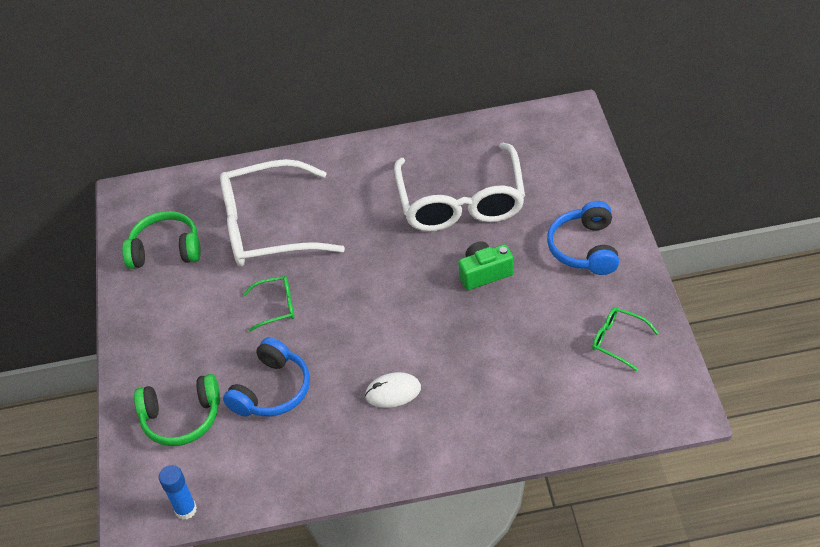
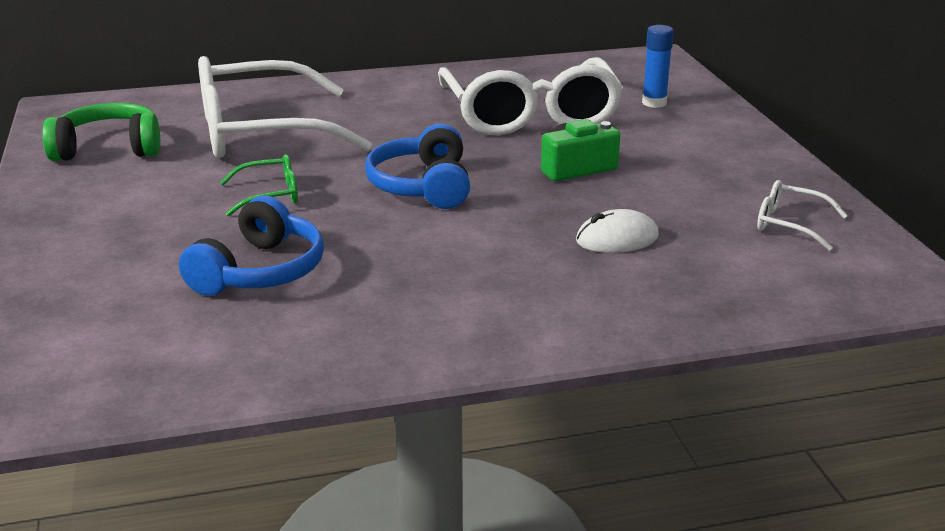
camera: 10 degrees left, 20 degrees down
(182, 418) = (105, 300): green headphones -> none
(186, 510) = (94, 403): blue glue stick -> blue glue stick (654, 103)
(393, 392) = (456, 272): white mouse -> white mouse (617, 239)
(585, 248) = (711, 149): blue headphones -> blue headphones (423, 186)
(618, 341) = (789, 224): green glasses -> white glasses

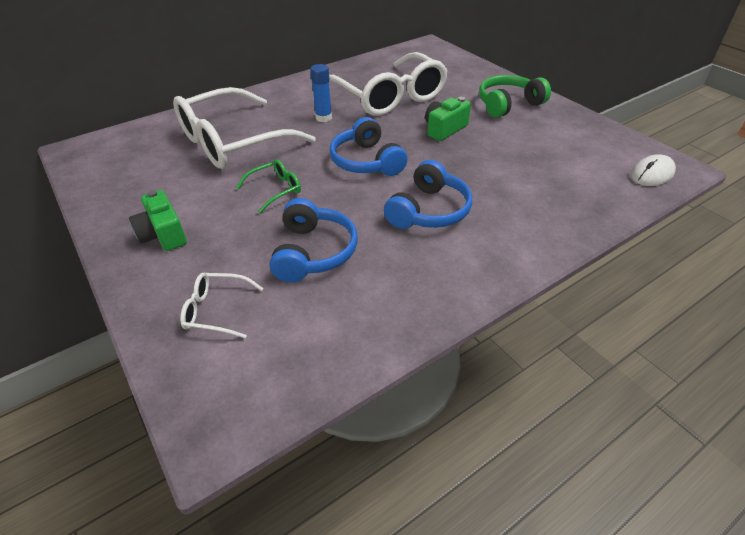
camera: 20 degrees left, 15 degrees up
(93, 215) = (163, 234): none -> green camera
(109, 149) = (135, 177): green headphones -> green headphones (508, 104)
(458, 259) = (429, 210): none -> blue headphones
(617, 239) = (505, 174): white mouse -> white mouse (652, 174)
(654, 103) = (451, 75): blue glue stick -> blue glue stick (323, 118)
(789, 224) = (584, 142): white glasses -> white glasses (216, 310)

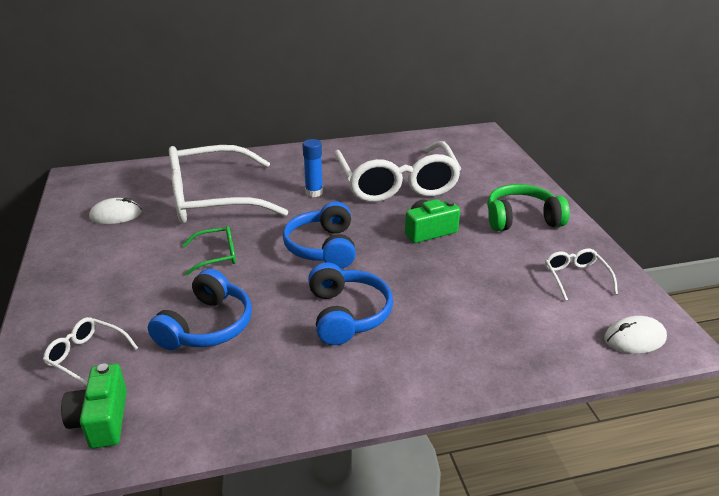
camera: 20 degrees right, 10 degrees down
(145, 176) = (116, 215): none -> white mouse
(163, 234) = (93, 273): green camera -> green camera (102, 420)
(429, 210) = (347, 314): blue headphones -> blue headphones turned 60 degrees counterclockwise
(580, 140) = (575, 278): none -> white glasses

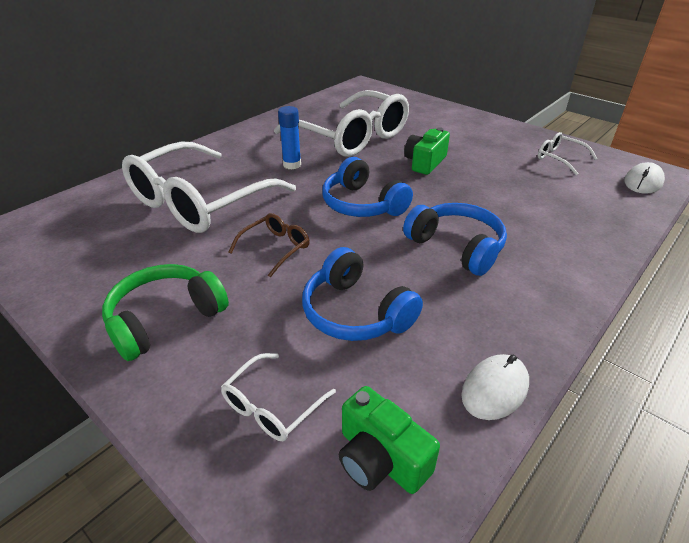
camera: 35 degrees left, 5 degrees up
(87, 356) = (272, 406): white glasses -> white glasses turned 45 degrees counterclockwise
(116, 215) = (106, 254): white mouse -> white mouse (494, 389)
(207, 326) = (355, 312): blue headphones -> blue headphones turned 150 degrees clockwise
(217, 255) = (276, 248): green glasses -> brown glasses
(521, 219) = (473, 133): green headphones -> green headphones (165, 319)

